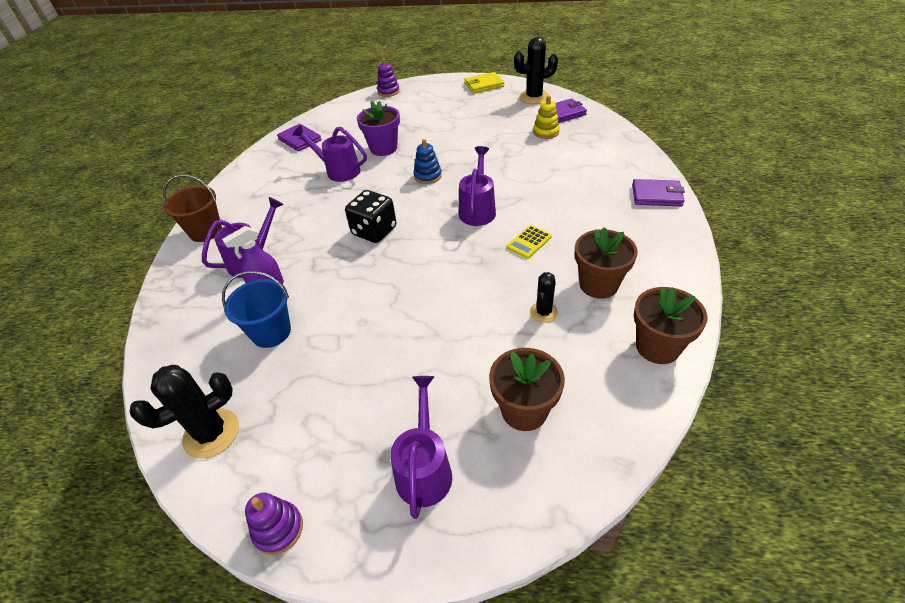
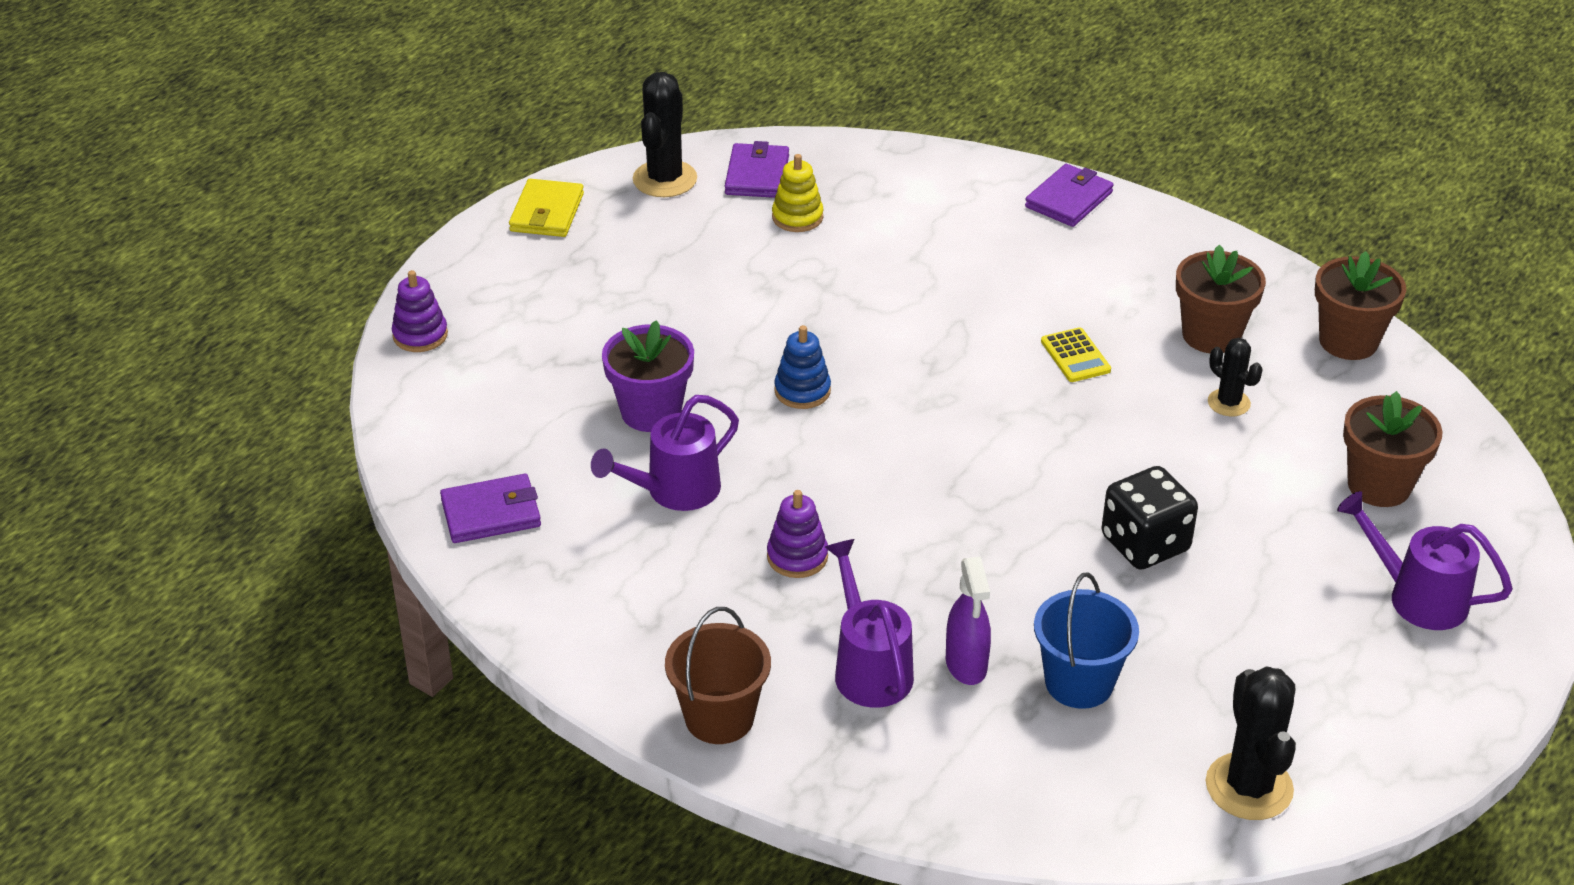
camera: 65 degrees left, 5 degrees down
(278, 529) = (1437, 747): purple stacking toy -> purple stacking toy (797, 557)
(374, 231) = (910, 501): black dice -> black dice (1145, 544)
(478, 209) = (951, 372): purple watering can -> none

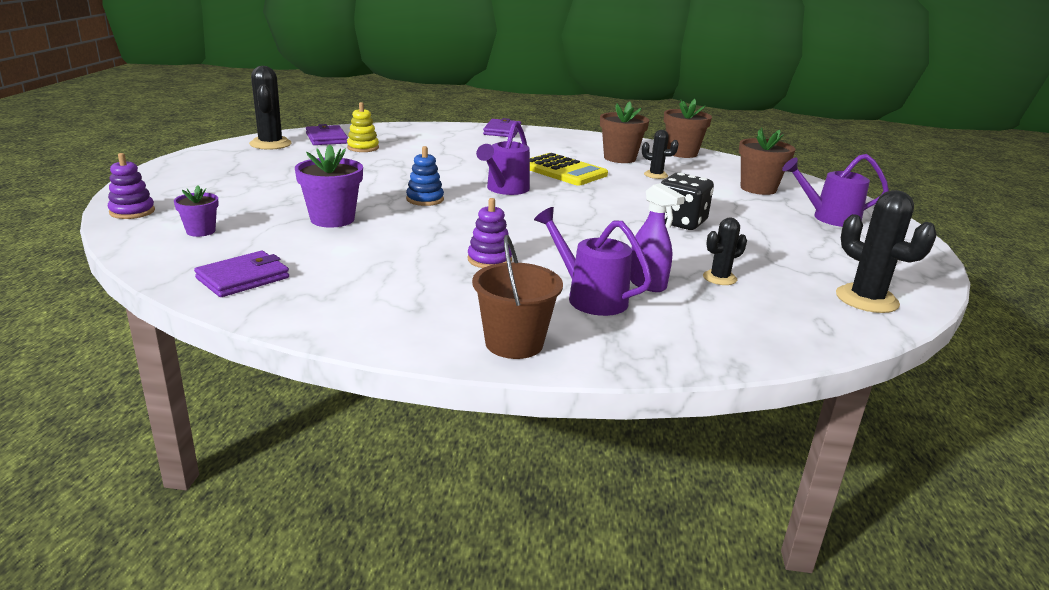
camera: 30 degrees left, 15 degrees down
(482, 401) = (201, 231): none -> purple flower pot
(547, 212) = (199, 160): yellow wallet -> none
(673, 491) = (377, 247): purple watering can -> purple watering can (504, 189)
(1075, 356) = (563, 171): yellow calculator -> yellow calculator, size x1.86
(1079, 682) = (719, 278): blue bucket -> black cactus

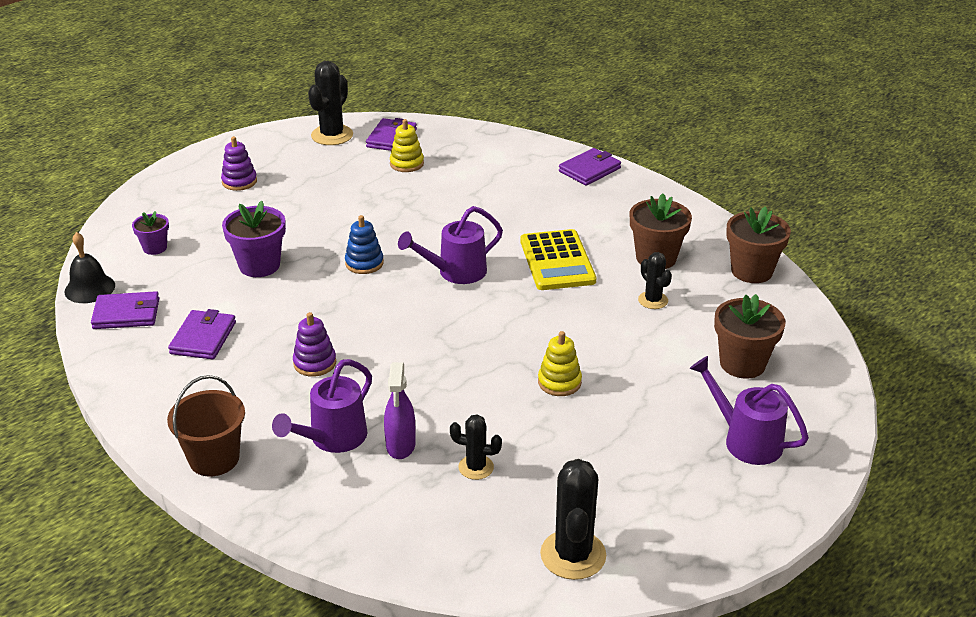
camera: 40 degrees right, 10 degrees up
(132, 212) = (135, 207): purple stacking toy -> purple stacking toy (239, 181)
(166, 272) = (90, 288): none -> black bell
(357, 272) = (203, 338): none -> purple wallet
(589, 297) = (332, 439): purple watering can -> purple watering can turned 135 degrees counterclockwise
(680, 222) = (559, 382): black dice -> yellow stacking toy

